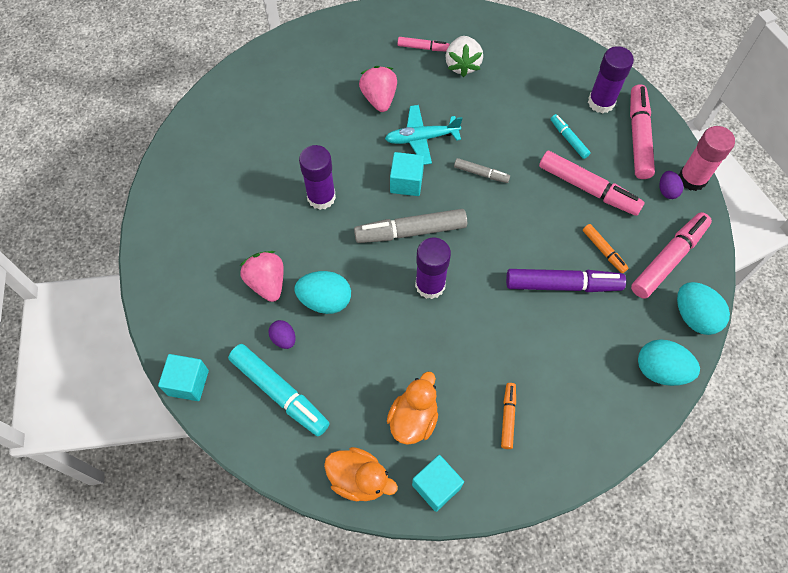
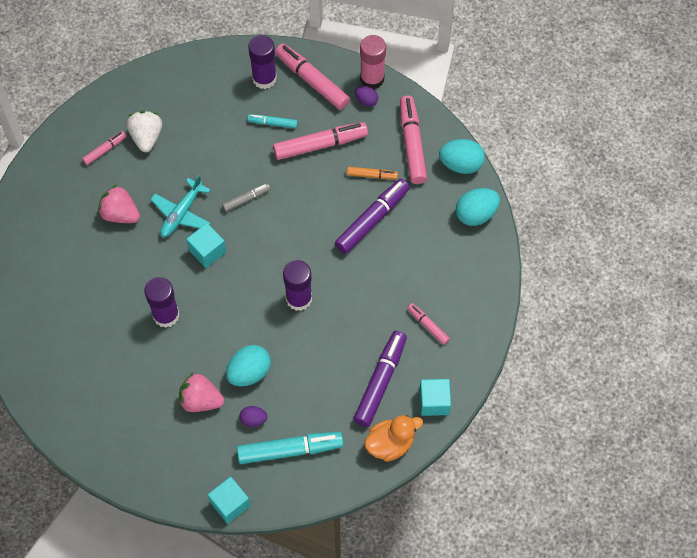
camera: 50 degrees left, 0 degrees up
(411, 231) = (248, 279): grey marker -> none
(413, 419) = (380, 381): orange duck -> purple marker
(462, 65) = (146, 137): white strawberry -> white strawberry turned 135 degrees counterclockwise
(508, 417) = (428, 325): orange marker -> pink marker

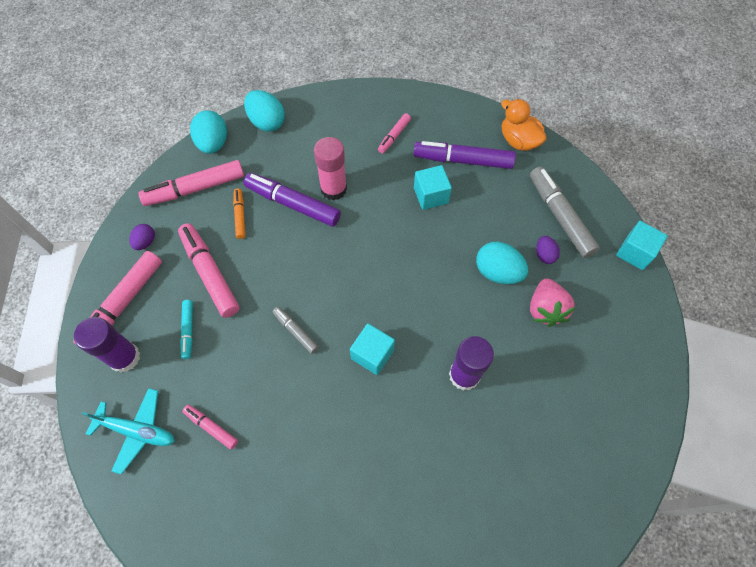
camera: 105 degrees left, 0 degrees up
(105, 150) = (260, 530): pink marker -> pink marker (211, 427)
(120, 214) = (350, 475): pink strawberry -> none
(146, 137) = (231, 479): white strawberry -> none
(181, 213) = (331, 399): turquoise plane -> turquoise plane (137, 431)
(290, 450) = (560, 216): turquoise marker -> grey marker
(299, 299) = (401, 248): purple glue stick -> none
(372, 78) = (115, 243): pink glue stick -> pink glue stick (333, 189)
(434, 402) = (466, 117): turquoise cube -> turquoise cube (430, 195)

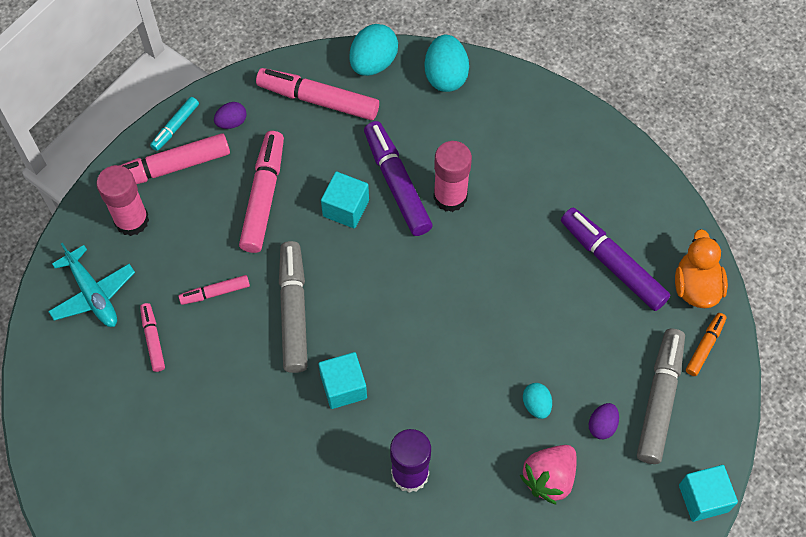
camera: 40 degrees right, 0 degrees up
(124, 357) = (131, 220): purple glue stick -> pink glue stick
(188, 330) = (202, 237): turquoise marker -> turquoise marker (175, 127)
(240, 216) = (337, 159): orange marker -> orange marker (704, 346)
(296, 331) = (293, 311): grey marker -> grey marker, size x1.90
(394, 136) = (563, 184): pink marker -> pink marker (215, 292)
(430, 195) = (542, 276): turquoise cube -> turquoise cube (346, 208)
(497, 272) = (536, 405): turquoise egg -> turquoise egg, size x0.56

